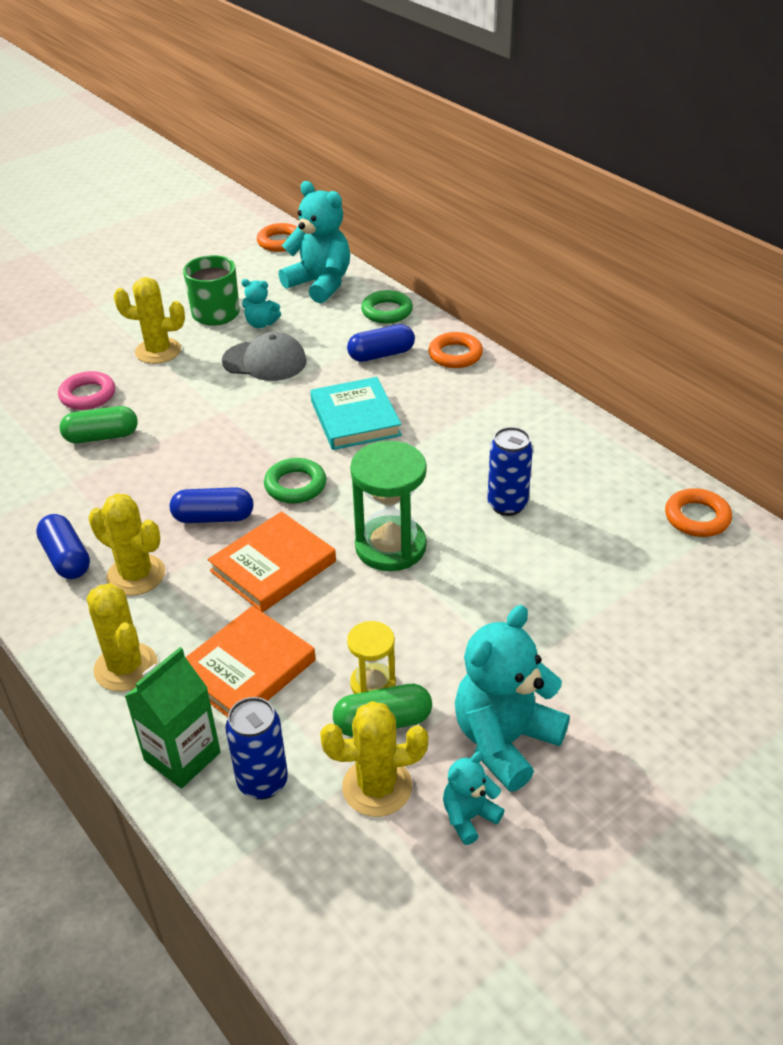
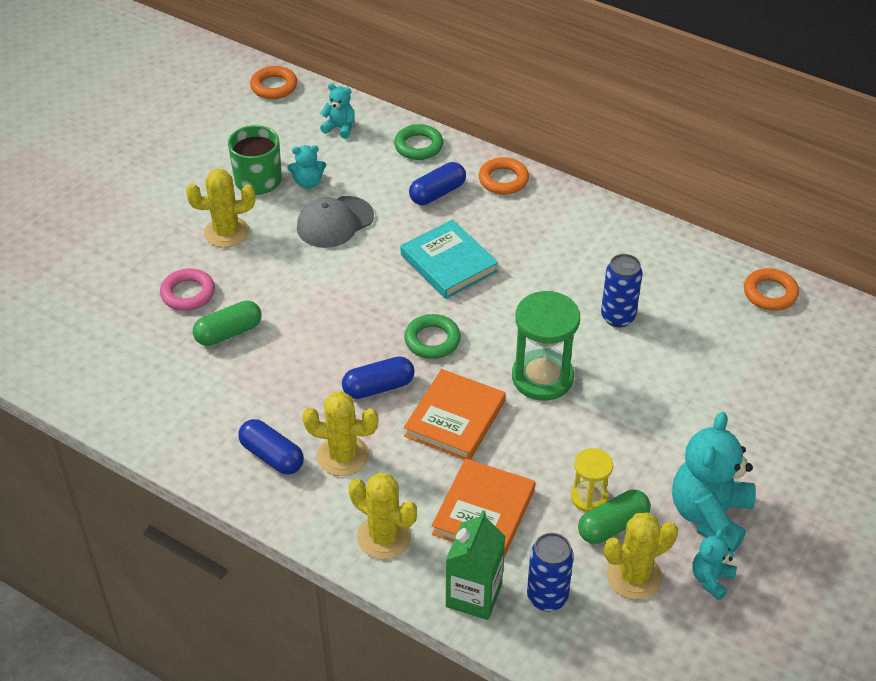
camera: 20 degrees left, 5 degrees up
(265, 361) = (334, 222): grey cap -> grey cap turned 150 degrees clockwise
(320, 284) = (340, 128): turquoise teddy bear -> turquoise teddy bear, size x0.50

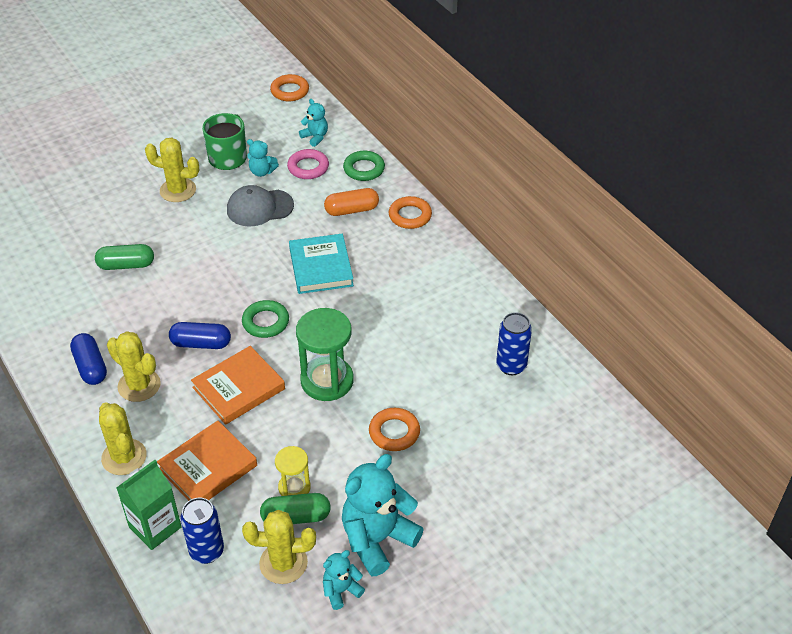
camera: 25 degrees right, 0 degrees up
(188, 293) = (119, 226): pink ring -> pink ring (308, 167)
(437, 193) = (352, 210): blue capsule -> orange capsule
(618, 317) = (420, 354): blue can -> blue can (511, 366)
(770, 293) = (560, 379): orange ring -> orange ring (394, 432)

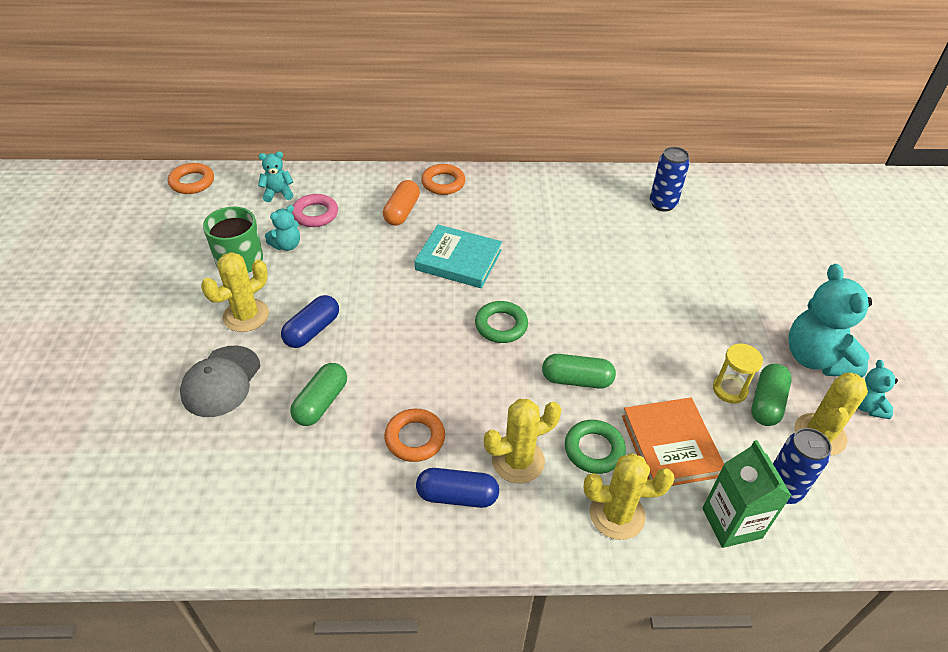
camera: 60 degrees left, 0 degrees up
(201, 343) = (493, 385): blue capsule -> blue capsule (312, 330)
(238, 388) = (576, 380): orange book -> green capsule
(259, 208) = (337, 267): grey cap -> grey cap (221, 381)
(327, 381) = (608, 314): green hourglass -> none
(364, 169) = (355, 183): green ring -> green ring (594, 450)
(394, 432) = (697, 298): orange ring -> orange ring (415, 438)

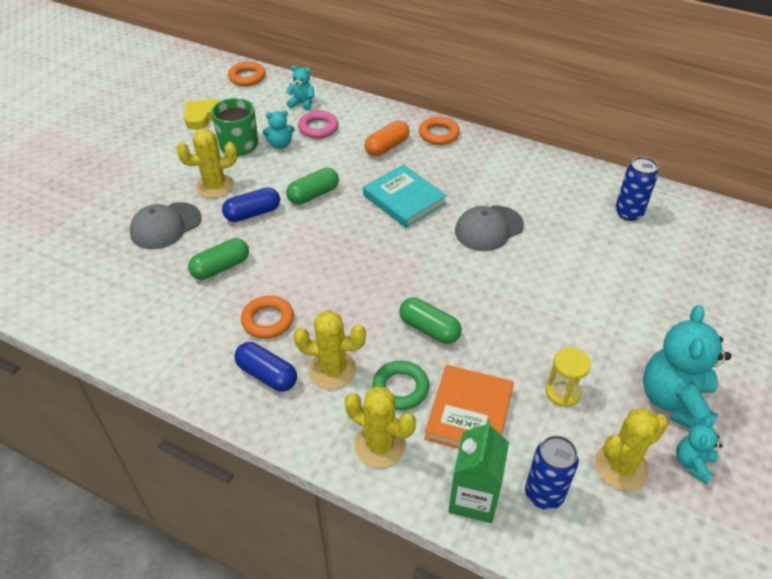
camera: 30 degrees right, 0 degrees up
(172, 242) = (202, 116): none -> yellow heart
(501, 325) = (399, 262): green ring -> none
(557, 261) = (488, 228): none -> grey cap
(767, 403) = (590, 418): green capsule -> green capsule (313, 195)

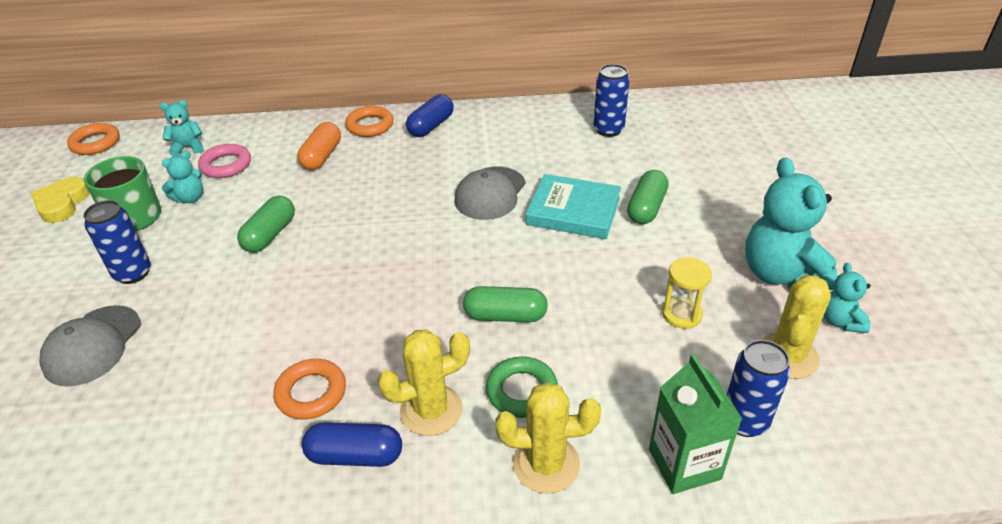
camera: 30 degrees left, 5 degrees down
(215, 186) = (133, 273): yellow cactus -> blue can
(221, 267) = (206, 361): green capsule -> green capsule (646, 208)
(252, 213) = (206, 284): blue capsule -> blue capsule (431, 126)
(404, 199) = (380, 200): turquoise book -> turquoise book (573, 211)
(469, 414) = (612, 380): orange book -> none

